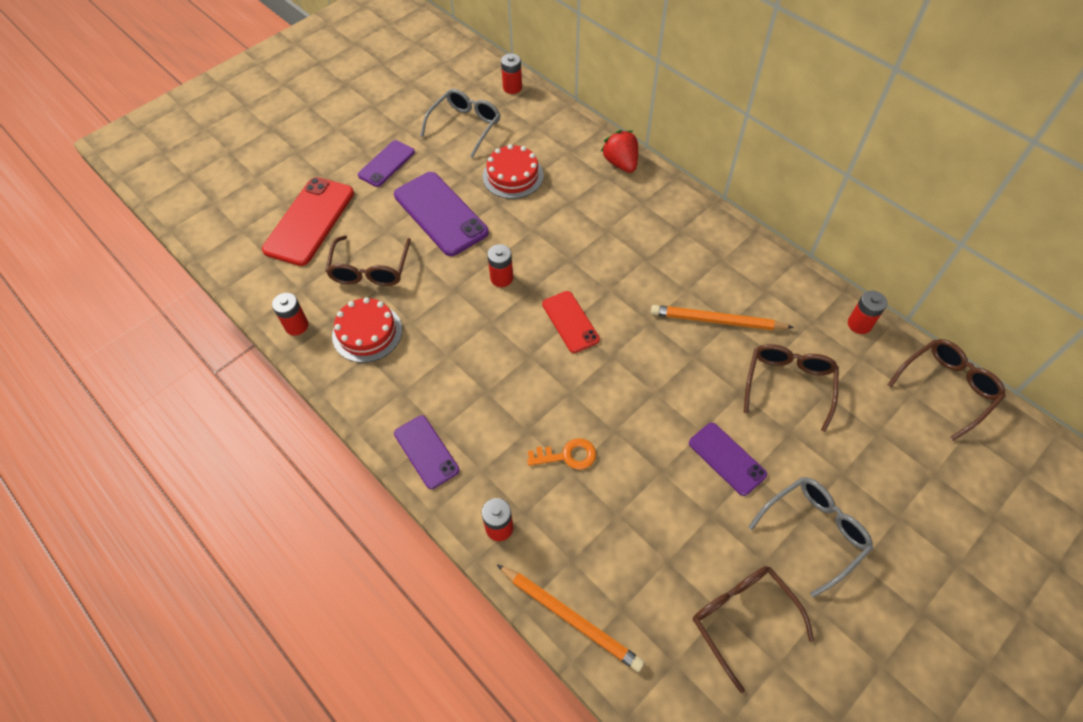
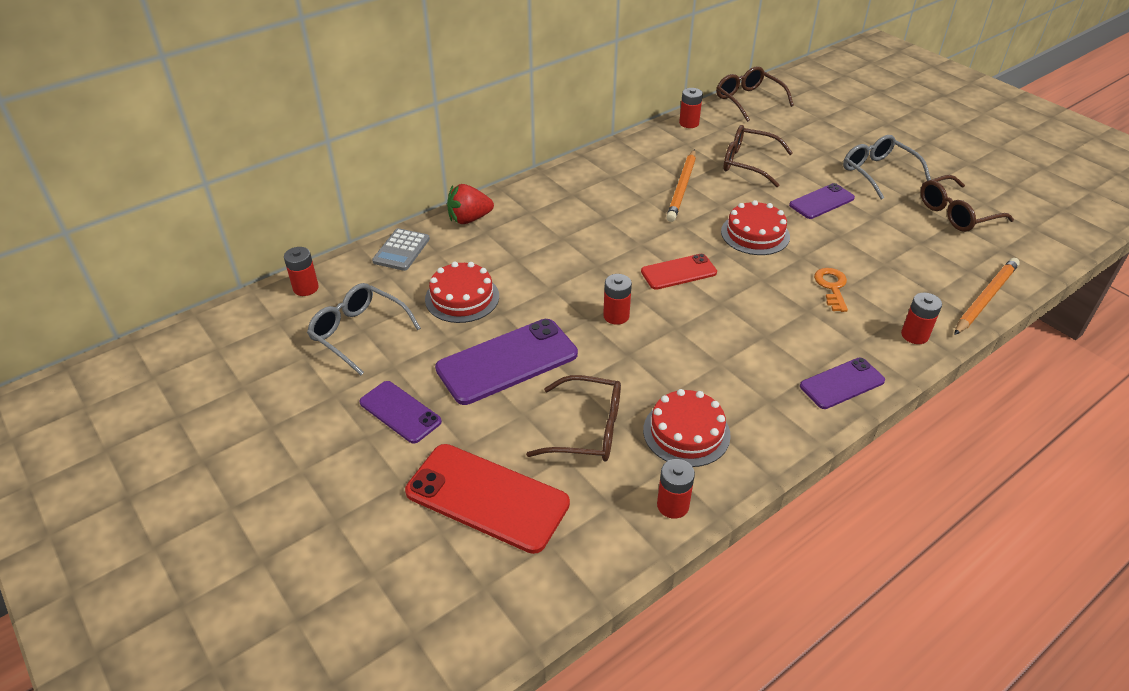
camera: 85 degrees left, 15 degrees down
(568, 129) = (401, 250): none -> grey calculator
(647, 388) = (755, 234): none -> red cake

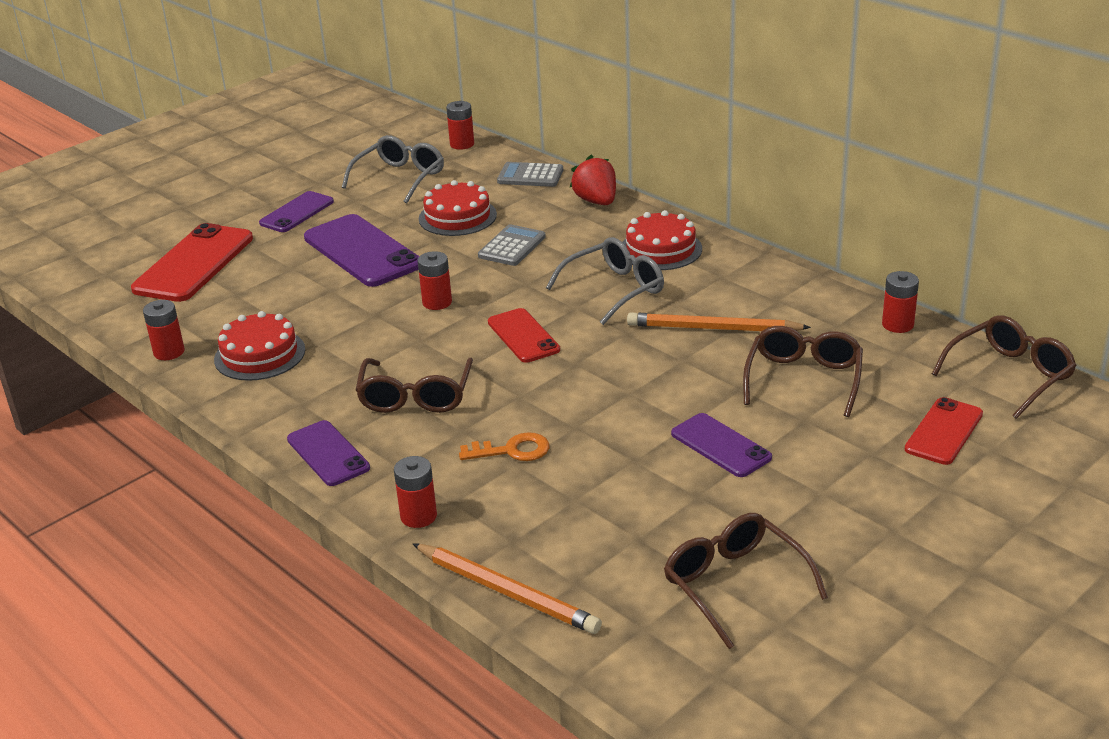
camera: 85 degrees right, 10 degrees down
(531, 269) = (512, 246): none -> grey calculator
(587, 429) = (268, 301): brown glasses -> brown glasses (415, 396)
(755, 234) = (619, 388): red cake -> red cake (660, 249)
(804, 128) = (944, 431): none -> red phone
(878, 173) = (832, 506): grey glasses -> grey glasses (614, 290)

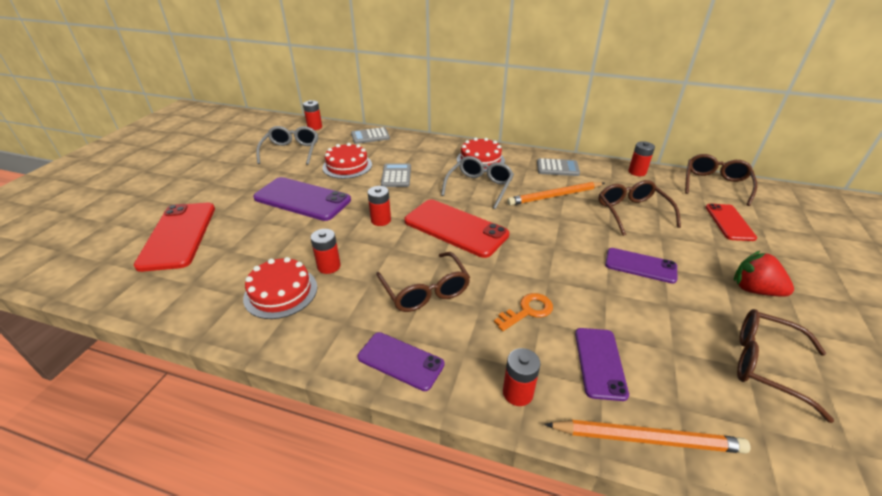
camera: 30 degrees left, 5 degrees up
(169, 352) = (200, 312): red battery -> red battery (329, 266)
(297, 212) = (236, 184): purple phone -> purple phone (600, 363)
(523, 336) = (455, 228): red phone -> red phone, size x1.69
(596, 201) = (420, 142): red strawberry -> red strawberry (754, 290)
(770, 288) = (557, 168): none -> grey calculator

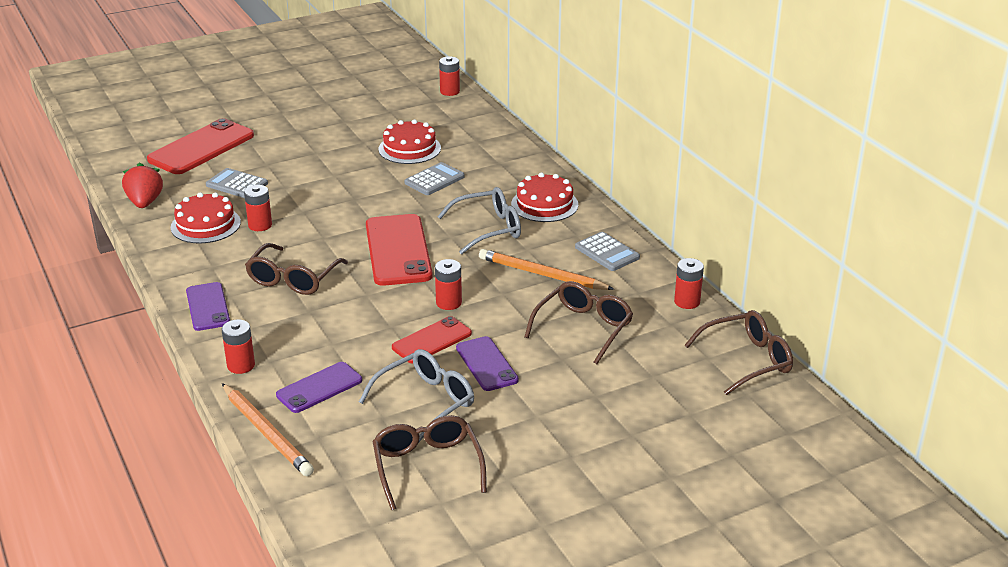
camera: 45 degrees right, 5 degrees down
(291, 151) = (386, 110): grey glasses -> grey glasses (425, 402)
(302, 199) = (324, 162): purple phone -> none
(370, 136) = (484, 126): grey calculator -> grey calculator (237, 184)
(381, 220) = (352, 212): red battery -> red battery (449, 303)
(527, 311) = (335, 333): orange key -> none
(729, 222) = (662, 392): red phone -> red phone (432, 340)
(754, 290) = (541, 437): red strawberry -> red strawberry (145, 202)

